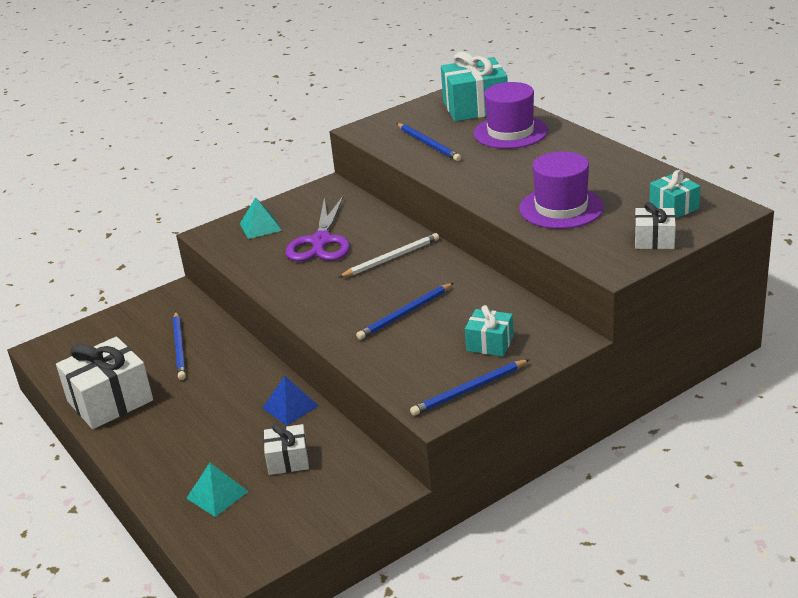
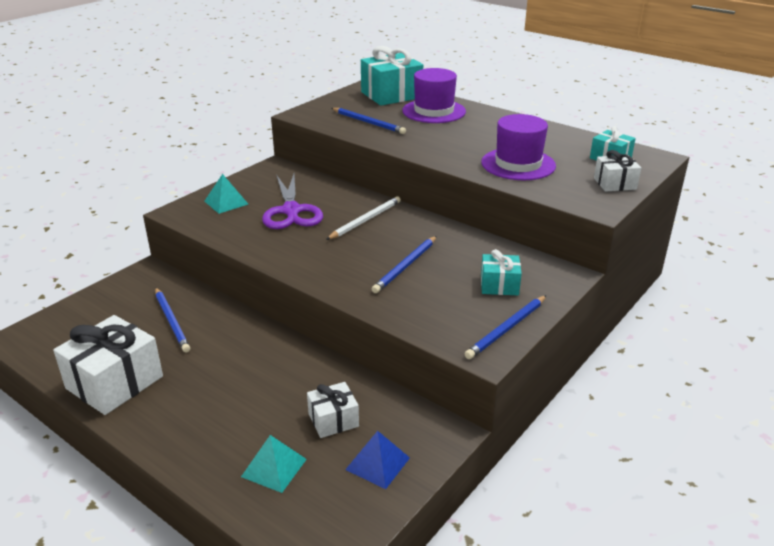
camera: 20 degrees left, 0 degrees up
(290, 407) = (311, 366): blue pyramid -> blue pyramid (377, 463)

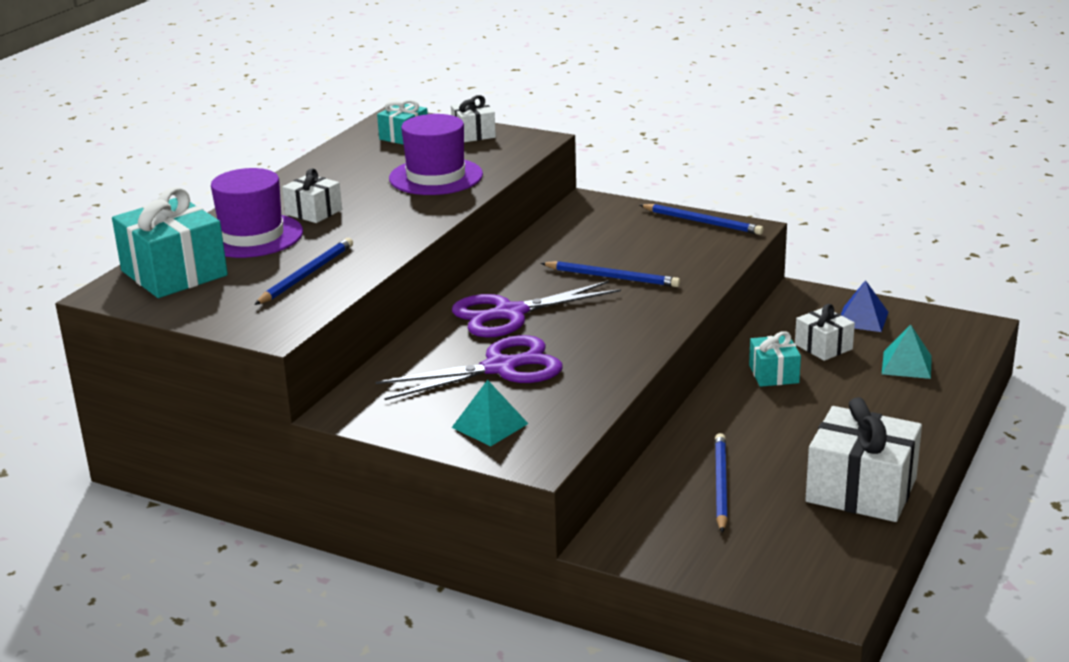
camera: 100 degrees left, 5 degrees down
(171, 321) = (720, 485): blue pencil -> blue pencil turned 45 degrees counterclockwise
(365, 220) = (509, 314): white pencil -> purple scissors
(465, 126) = (313, 212): none -> white gift
(499, 285) = (626, 229): turquoise gift -> turquoise gift (773, 374)

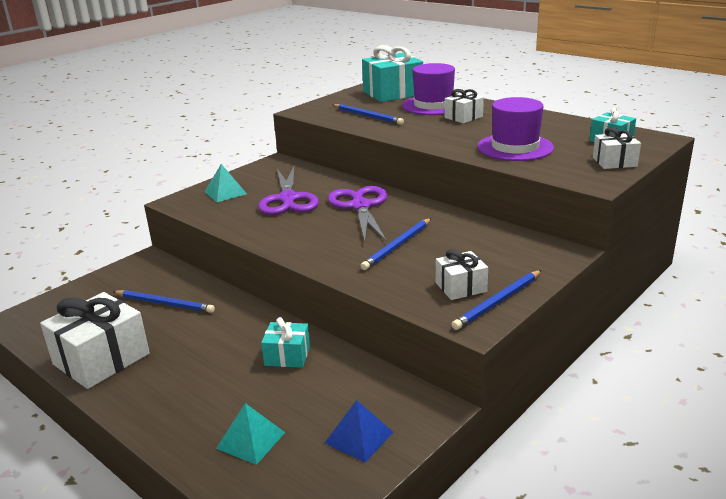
camera: 105 degrees right, 0 degrees up
(823, 347) = (316, 395): white gift -> white gift (461, 287)

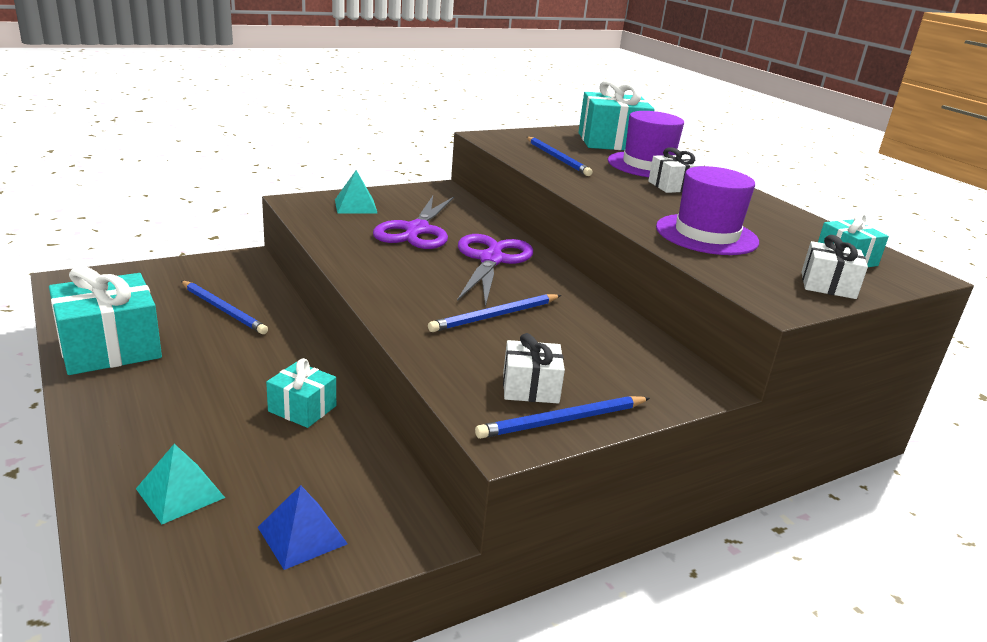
camera: 15 degrees right, 0 degrees up
(101, 359) = (110, 348): white gift -> turquoise gift

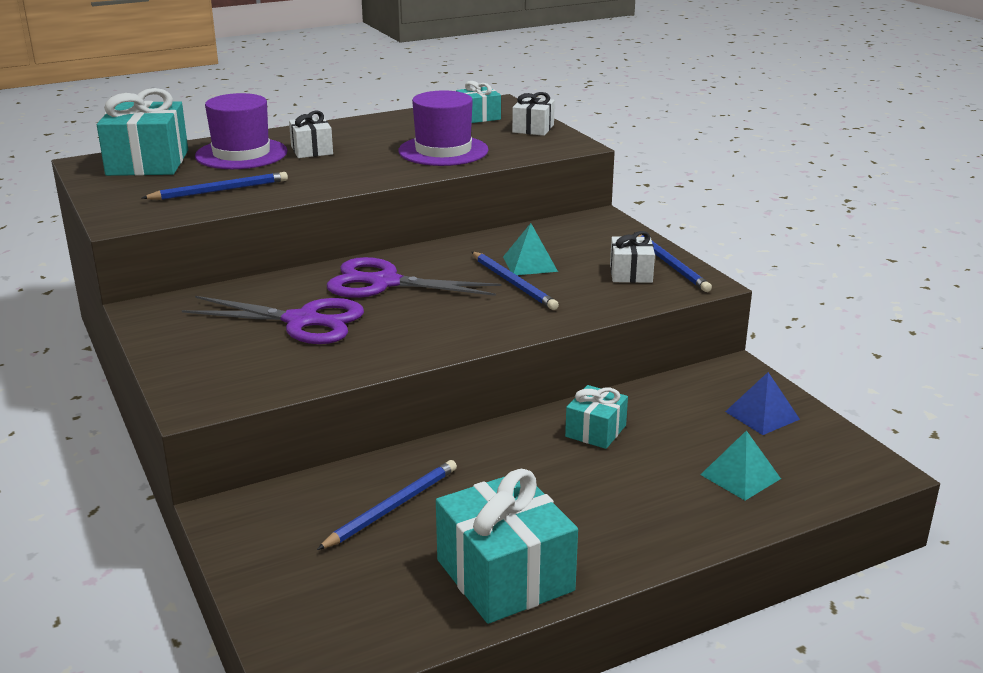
camera: 85 degrees left, 0 degrees up
(356, 206) = (215, 362): turquoise pyramid -> turquoise pyramid (530, 264)

